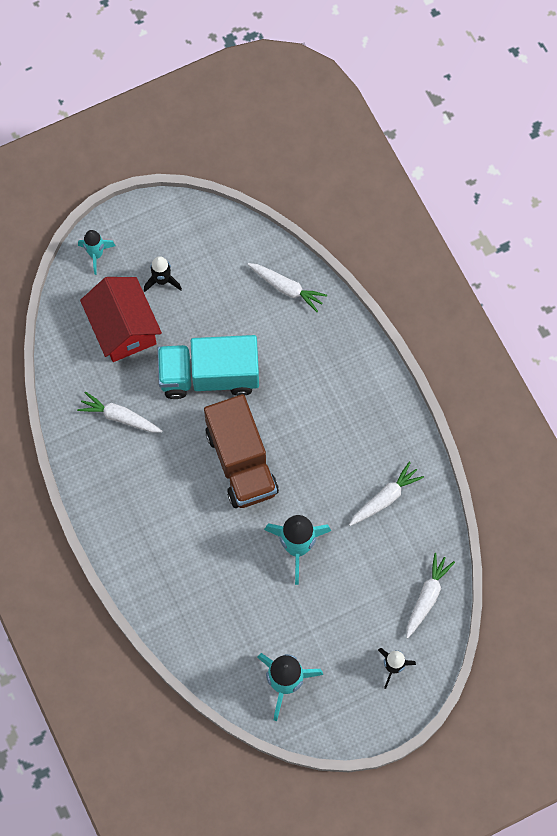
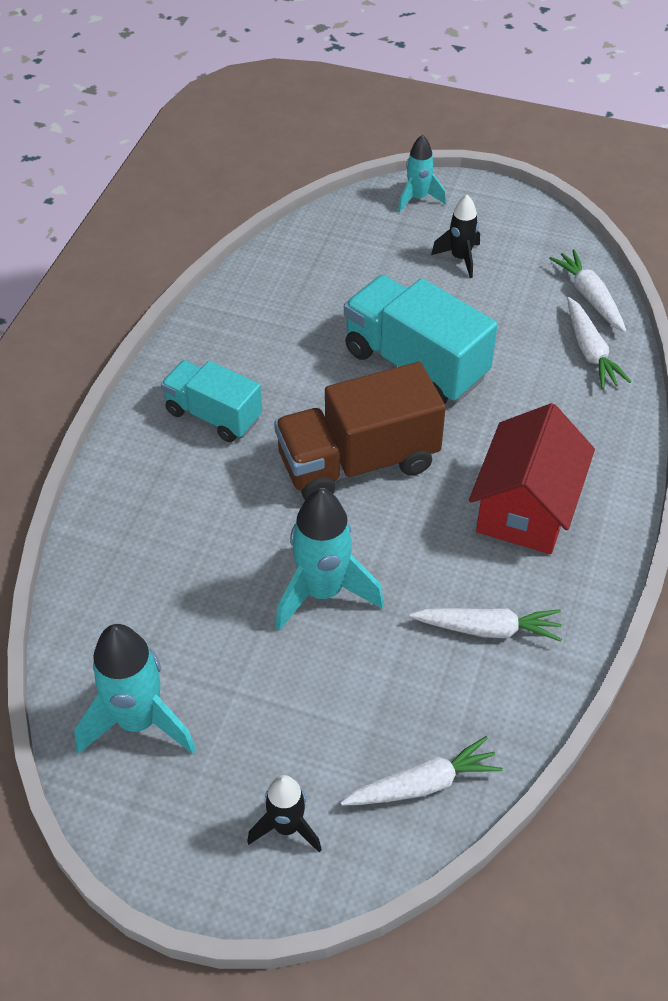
camera: 45 degrees right, 20 degrees down
(119, 417) = (280, 331): white carrot -> white carrot (589, 297)
(123, 328) = (374, 268): red house -> red house (526, 508)
(143, 500) = (213, 415): none -> turquoise truck
(241, 462) = (358, 462): brown truck -> brown truck turned 45 degrees clockwise

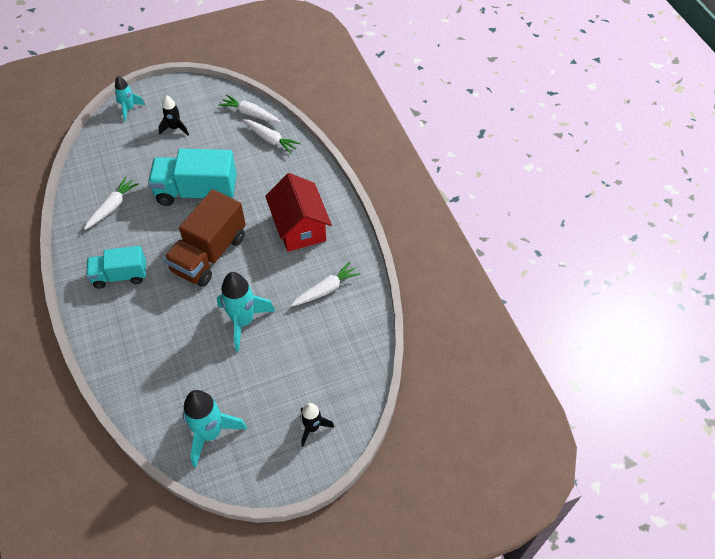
camera: 40 degrees left, 5 degrees up
(423, 784) = (352, 370): white carrot -> white carrot (112, 207)

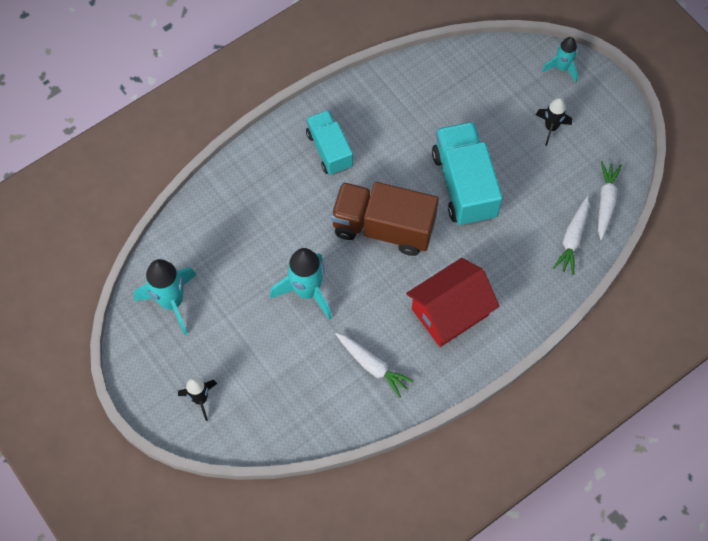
camera: 75 degrees right, 10 degrees up
(112, 207) = (415, 107): white carrot -> none

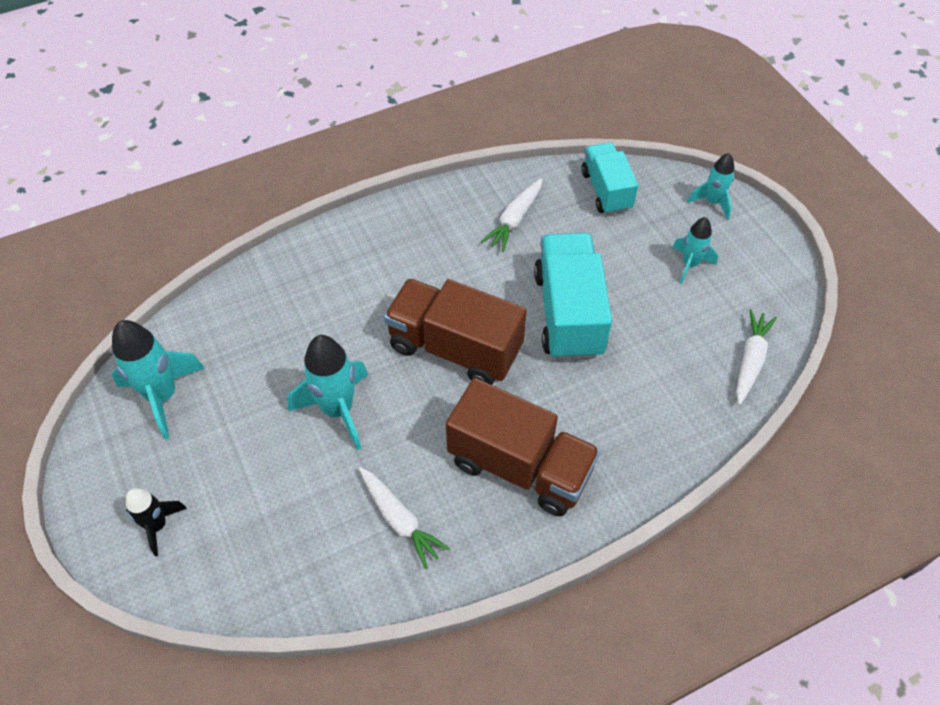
camera: 10 degrees right, 10 degrees down
(329, 150) = (409, 251): turquoise truck -> turquoise truck (606, 190)
(450, 312) = (520, 466): red house -> brown truck
(551, 128) = (689, 264): black rocket -> turquoise rocket
(572, 239) = (700, 399): white carrot -> white carrot (514, 220)

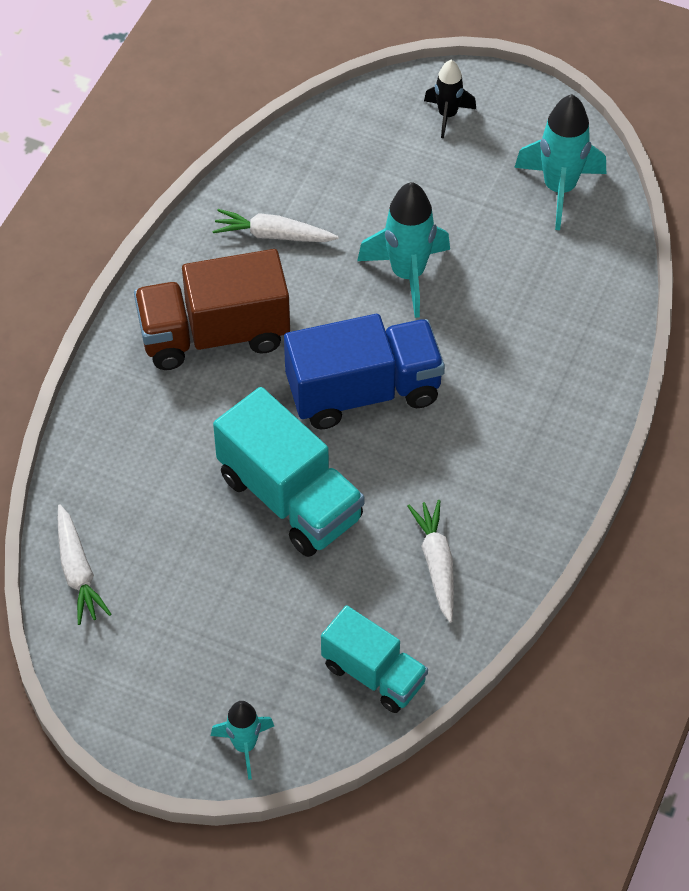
camera: 140 degrees right, 0 degrees up
(455, 348) = (363, 391): brown truck -> blue truck
(689, 264) = (212, 641): turquoise rocket -> none

